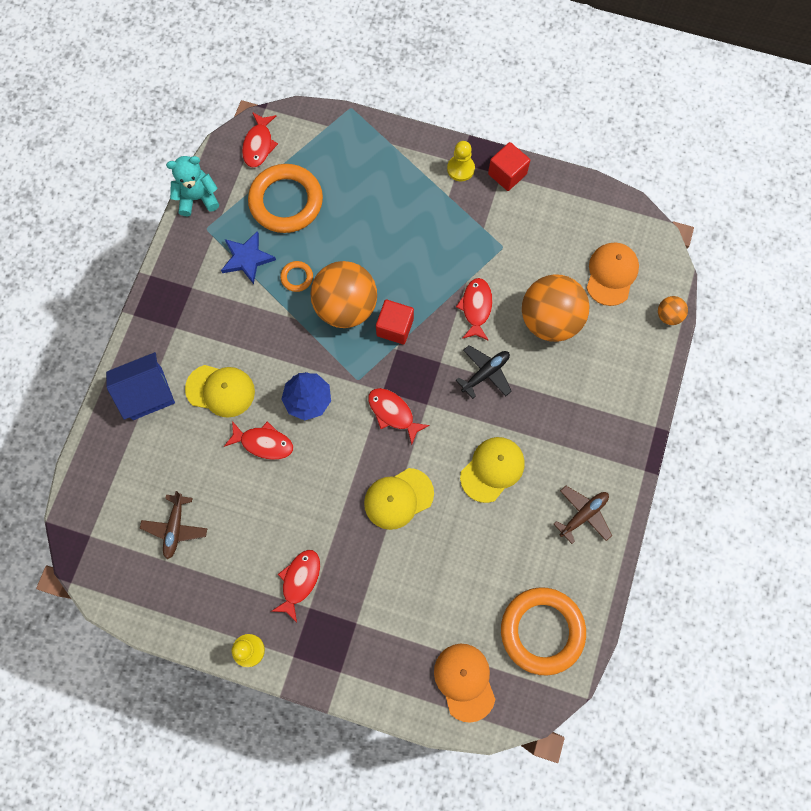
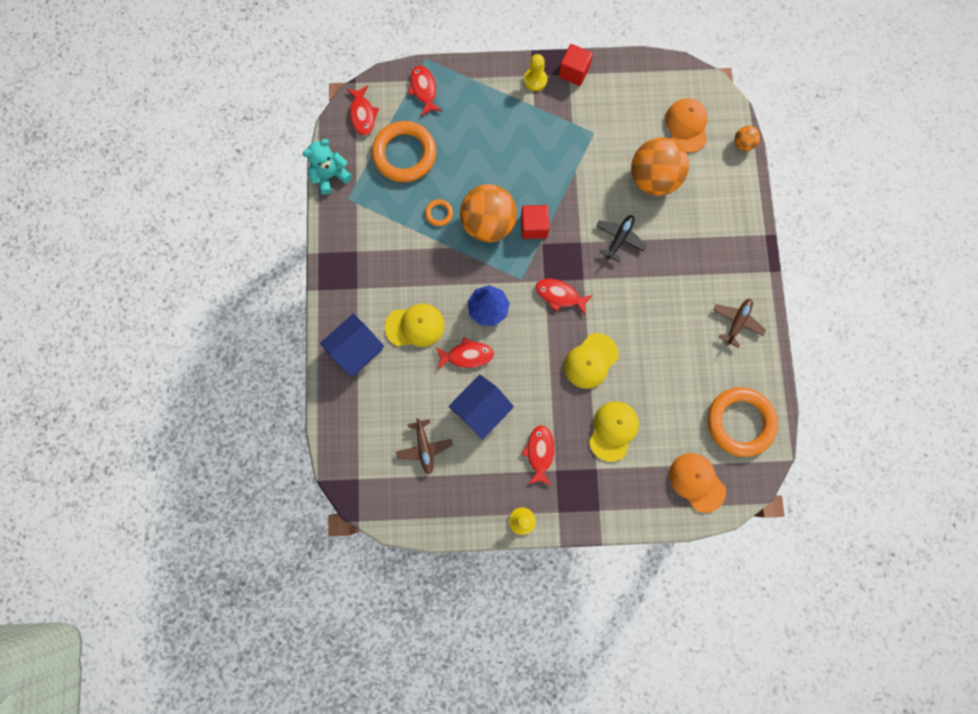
camera: 20 degrees left, 5 degrees up
(247, 258) = (392, 212): blue star -> none
(255, 508) = (481, 409): none -> blue house
(476, 308) = (591, 189): red fish -> red fish (424, 90)
(492, 469) = (654, 312): yellow cap -> yellow cap (613, 430)

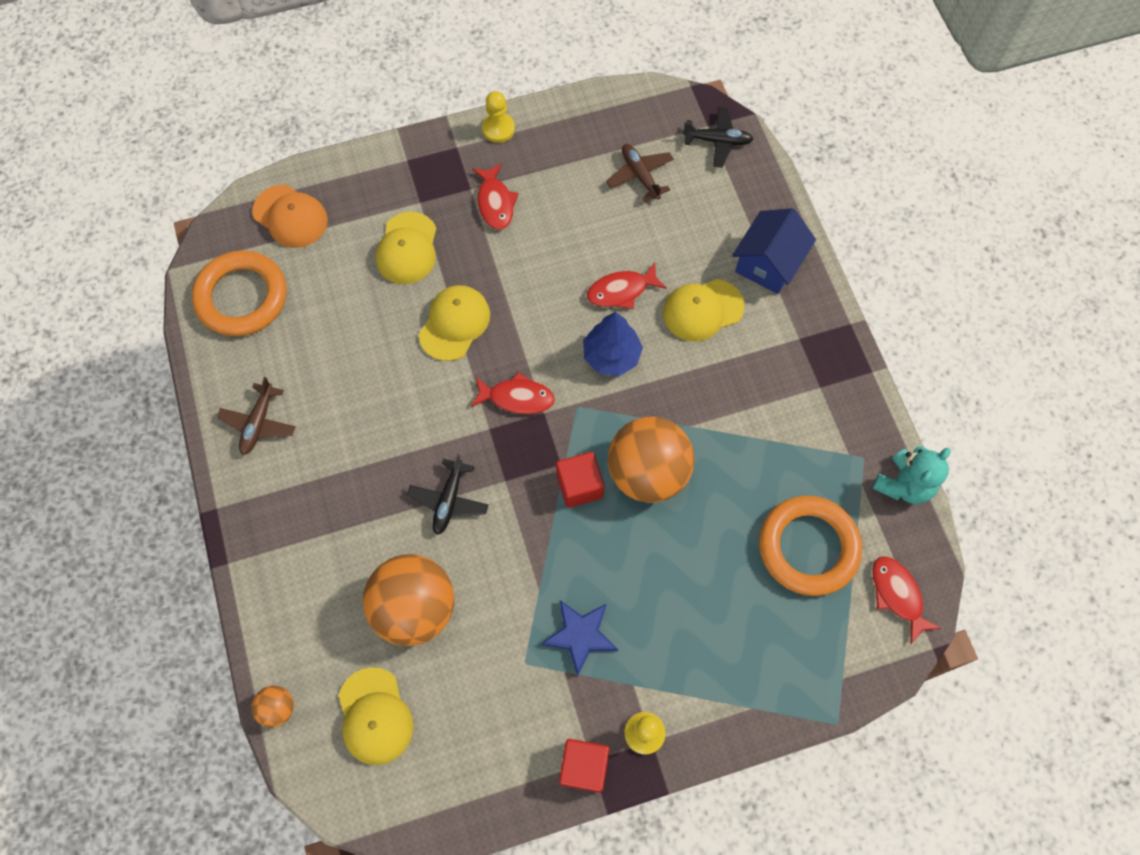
camera: 165 degrees right, 10 degrees down
(355, 462) = (717, 141): none -> black plane
(424, 90) = (819, 665): red fish -> none
(439, 213) = (724, 470): orange ring -> none
(481, 409) = (583, 233): blue house -> none
(557, 139) = (580, 635): none -> blue star
(686, 126) = (375, 716): orange cap -> yellow cap

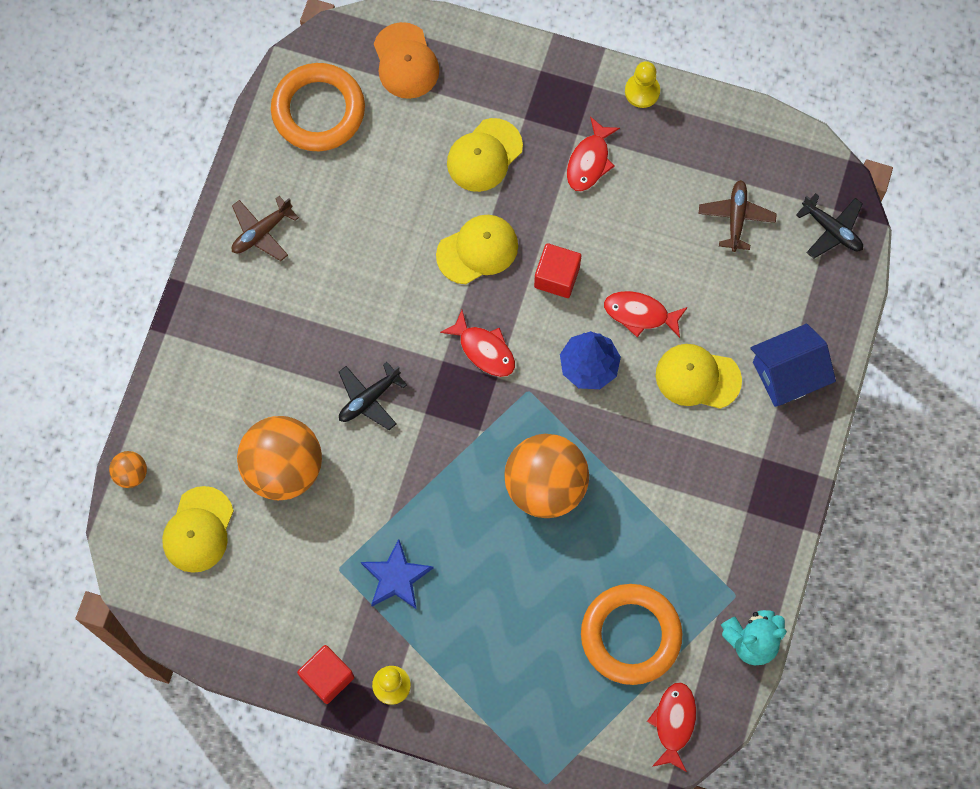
camera: 35 degrees right, 5 degrees up
(579, 485) = (482, 458): red cube -> red cube (557, 277)

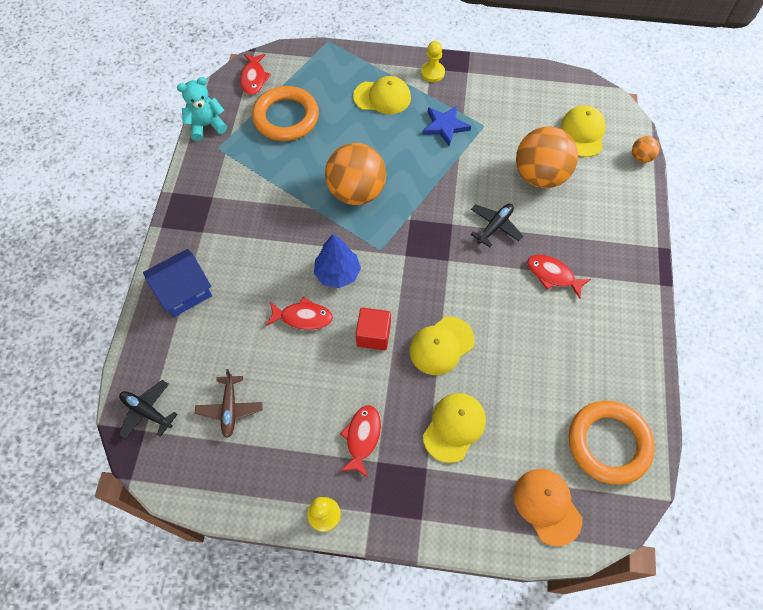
camera: 170 degrees right, 10 degrees down
(262, 232) = (616, 331): brown plane -> none
(327, 677) = (473, 71): red cube -> none
(484, 349) = (419, 272): red fish -> red fish (553, 275)
(697, 377) = (254, 278): yellow cap -> yellow cap (382, 97)

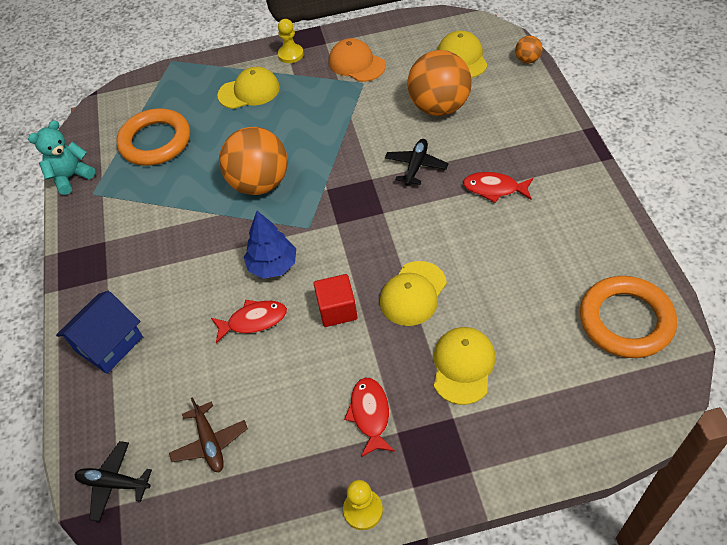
camera: 15 degrees left, 10 degrees down
(254, 78) = (106, 118): red fish -> none
(445, 126) = (324, 96): blue star -> none
(547, 506) = (595, 404): orange cap -> orange cap (356, 63)

